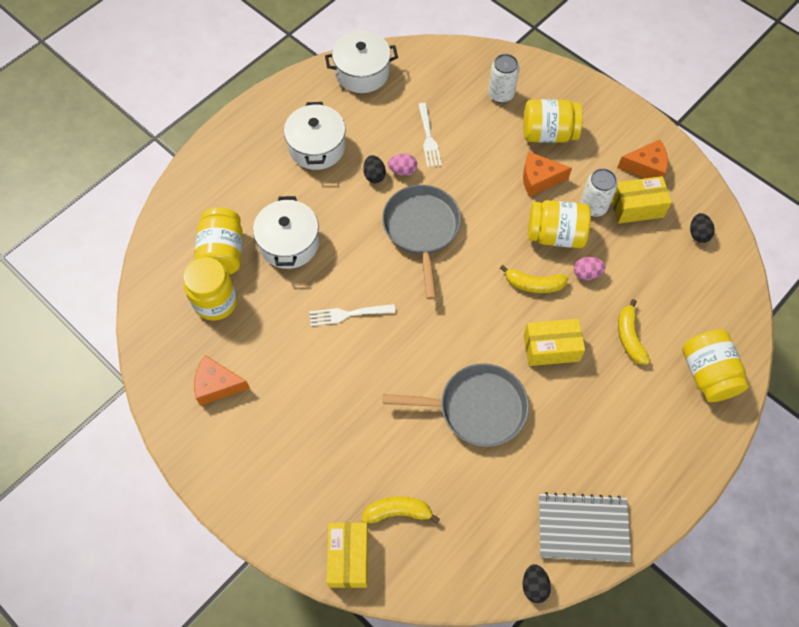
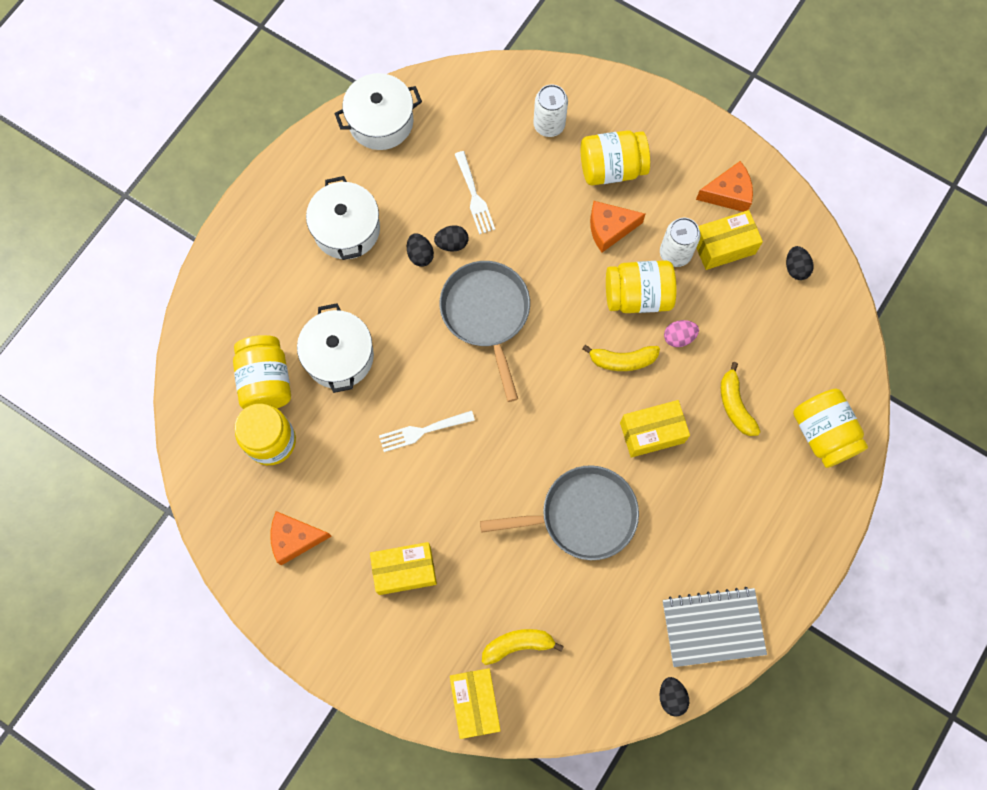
camera: 10 degrees left, 10 degrees up
(308, 428) = (404, 570): none -> yellow box
(403, 171) = (452, 243): pink egg -> black egg

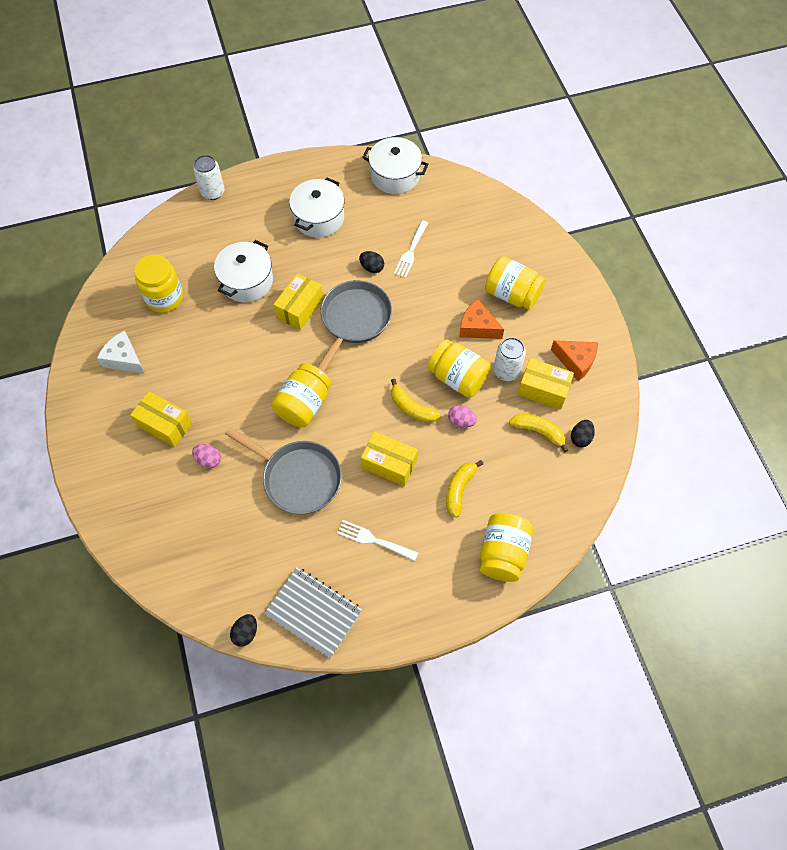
camera: 40 degrees right, 10 degrees down
(266, 381) = (194, 264): yellow jar -> yellow jar (303, 405)
(295, 539) = (124, 359): orange cheese -> white cheese
(420, 255) = (347, 261): black egg -> none
(423, 431) = (252, 356): white fork -> white fork (374, 540)
(475, 703) = (128, 533): yellow box -> yellow box (300, 308)
(482, 569) = (208, 460): none -> pink egg
(518, 645) = (185, 521): yellow banana -> yellow banana (538, 431)
(549, 125) = (495, 244): white can -> white can (213, 192)

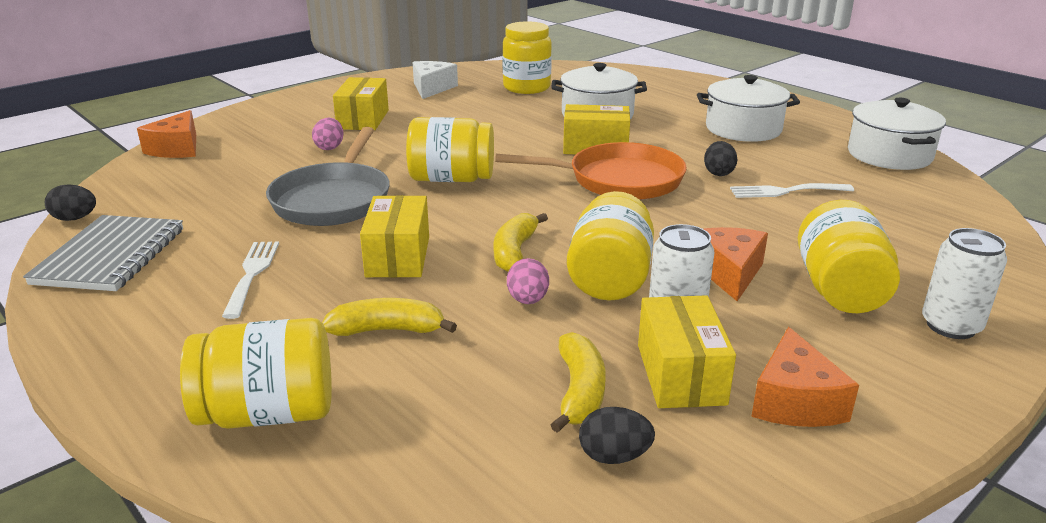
camera: 65 degrees right, 35 degrees down
(150, 560) = (177, 149): none -> orange cheese
(213, 192) = (690, 78): white can -> white can (950, 326)
(354, 321) = (617, 180): grey pan -> orange pan

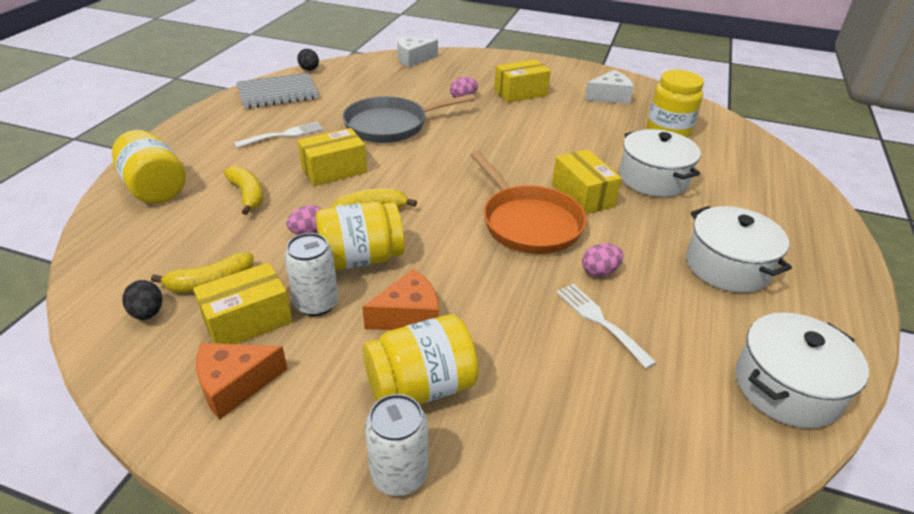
camera: 60 degrees right, 10 degrees up
(177, 149) = (413, 59): orange cheese -> white cheese
(451, 179) = (459, 153): yellow jar -> none
(718, 173) = (599, 272): black egg -> pink egg

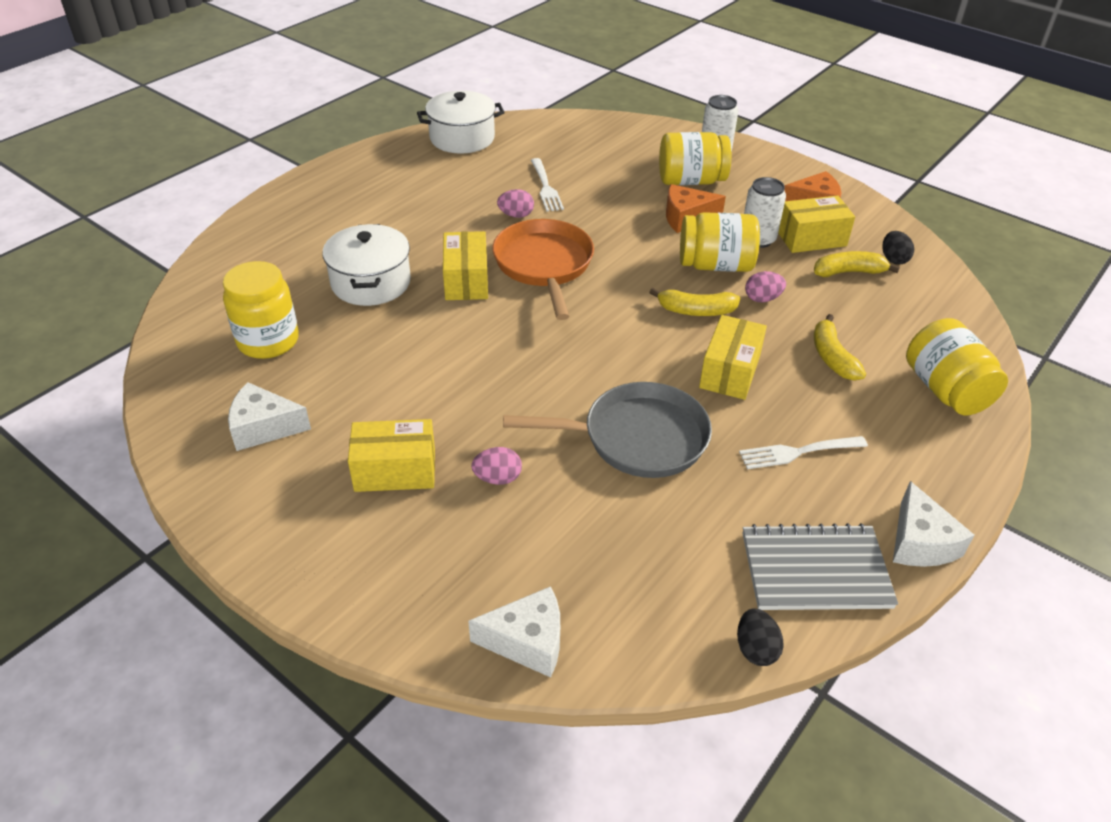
camera: 160 degrees left, 5 degrees up
(213, 110) = (920, 542): none -> white cheese
(334, 170) = (730, 372): yellow box -> yellow box turned 60 degrees counterclockwise
(727, 266) = (407, 198): white pot -> none

